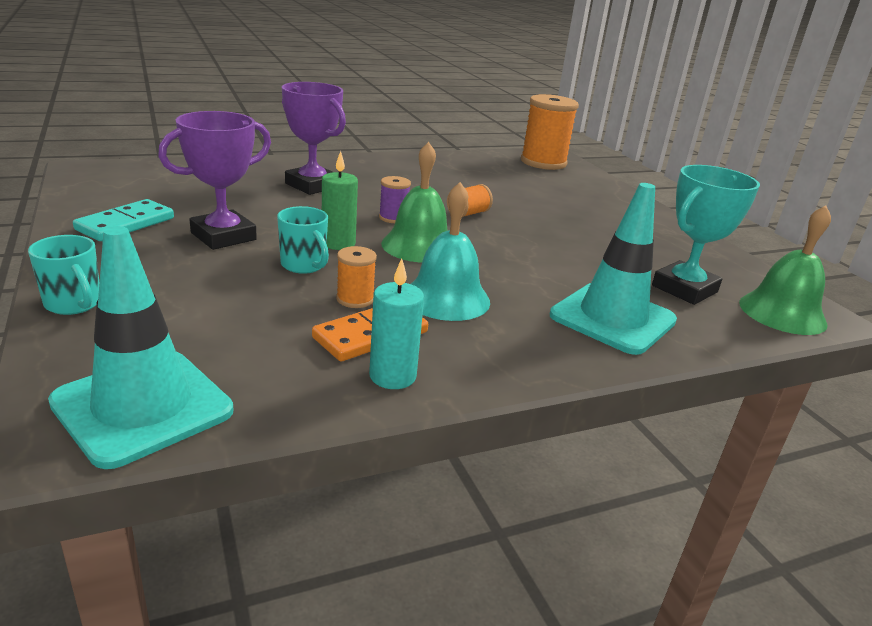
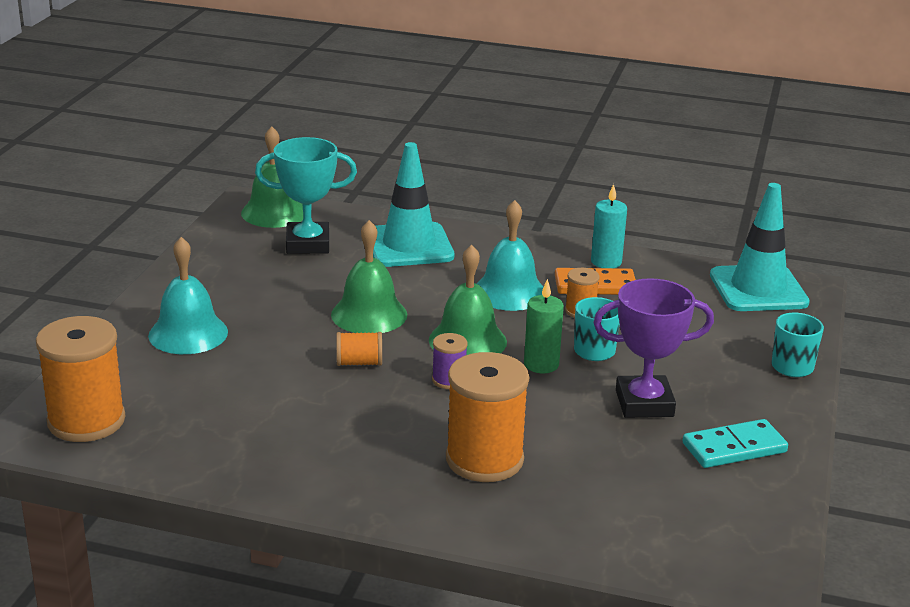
camera: 140 degrees left, 0 degrees up
(312, 185) = (484, 459): purple trophy -> orange spool
(521, 245) = (369, 314): none -> green bell
(595, 205) = (188, 333): none -> turquoise bell

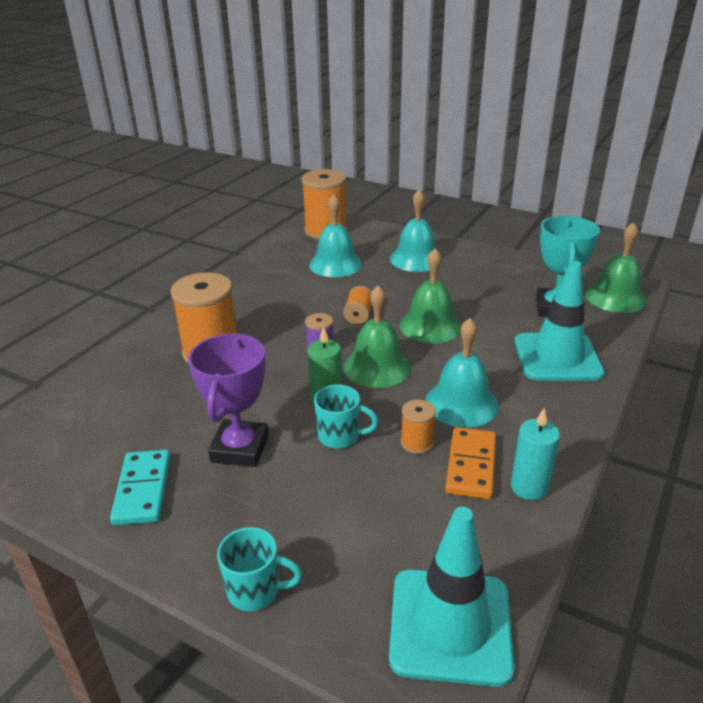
camera: 105 degrees right, 5 degrees up
(212, 397) = (335, 264): none -> turquoise bell

